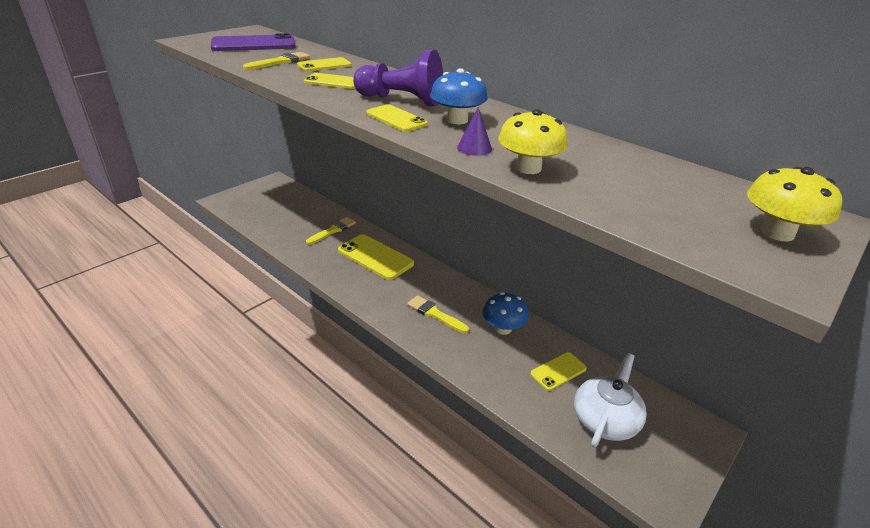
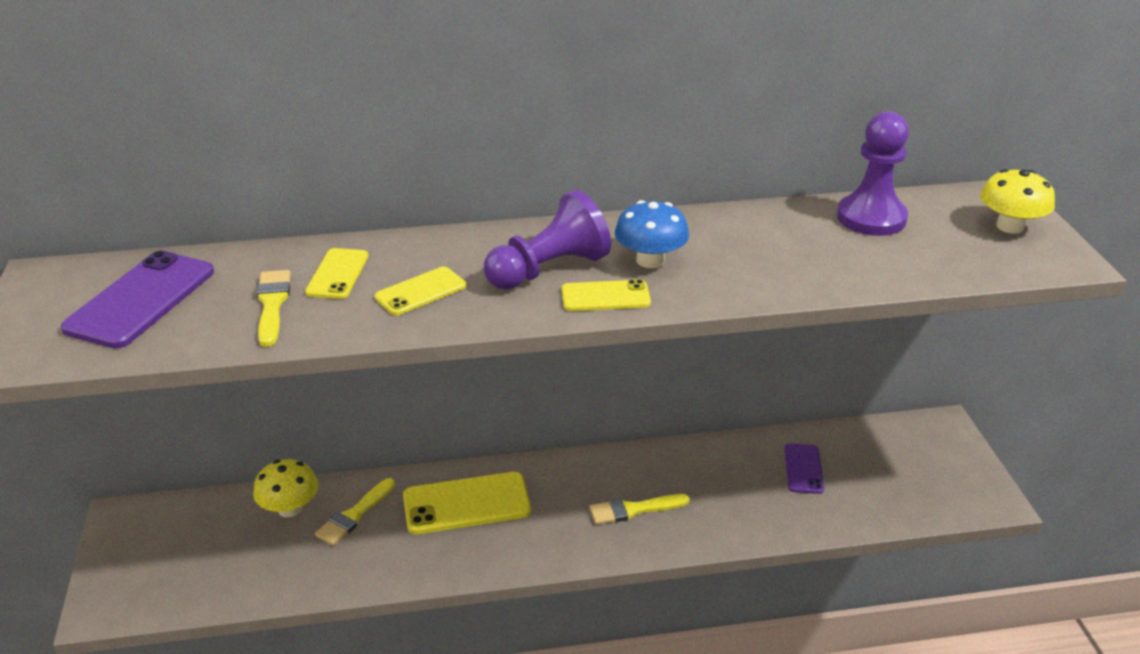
camera: 50 degrees left, 0 degrees up
(333, 230) = (354, 515): yellow brush -> yellow brush turned 135 degrees counterclockwise
(474, 148) = (735, 283): purple cone -> none
(503, 328) = (707, 469): blue mushroom -> none
(528, 168) = (809, 275): yellow mushroom -> yellow mushroom (290, 508)
(558, 371) = (803, 469): yellow phone -> purple phone
(605, 419) = (886, 478): white teapot -> none
(654, 172) = (871, 218): none -> purple pawn

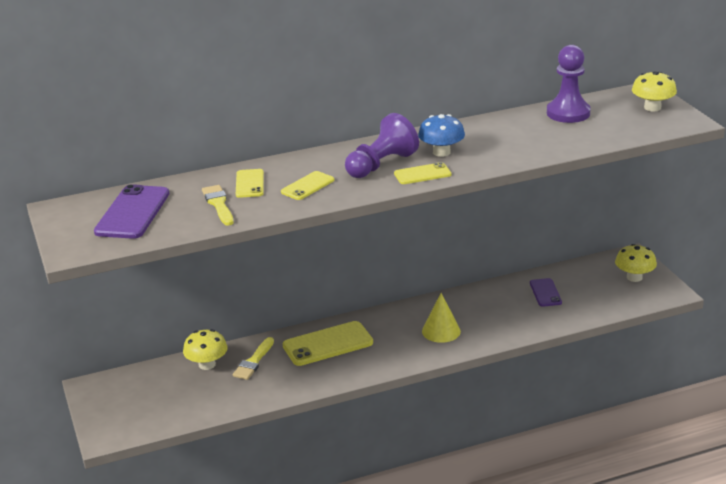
camera: 10 degrees left, 5 degrees down
(633, 509) = (441, 331): yellow brush -> yellow cone
(942, 464) = (634, 277): none -> yellow mushroom

